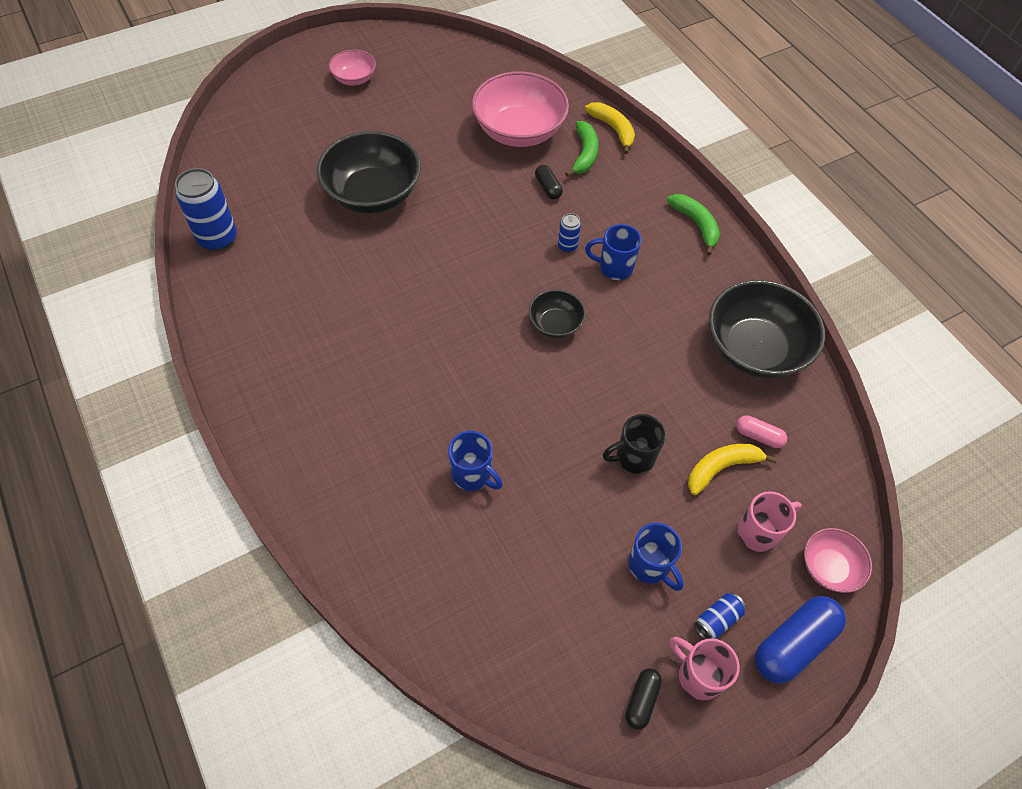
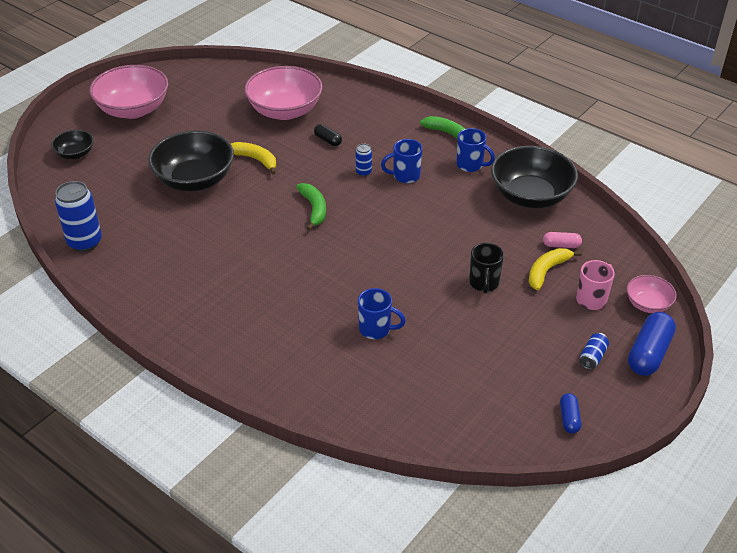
camera: 20 degrees left, 15 degrees down
(354, 79) = (133, 109): pink bowl -> pink bowl, size x1.96
(555, 324) = (382, 221): black bowl -> black bowl (75, 154)
(584, 154) = (342, 112): green banana -> green banana (314, 209)
(613, 129) = (355, 92): yellow banana -> yellow banana (255, 160)
(633, 457) = (484, 283): black mug -> black mug turned 45 degrees counterclockwise
(641, 700) = (569, 418): black capsule -> blue capsule
(650, 566) = (531, 341): blue mug -> blue mug (471, 165)
(698, 675) = (597, 391): pink mug -> none

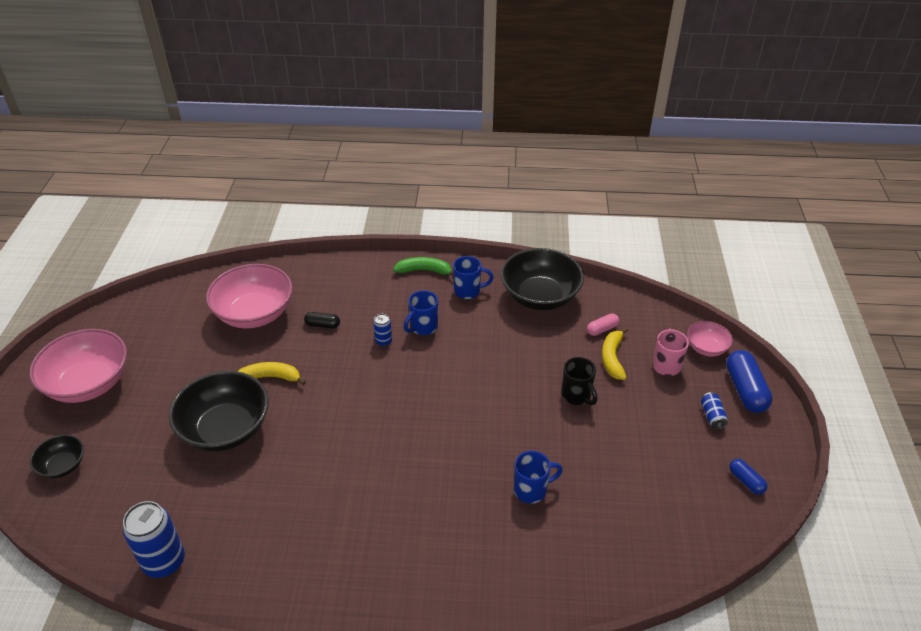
camera: 35 degrees left, 0 degrees up
(314, 209) = (371, 400): green banana -> none

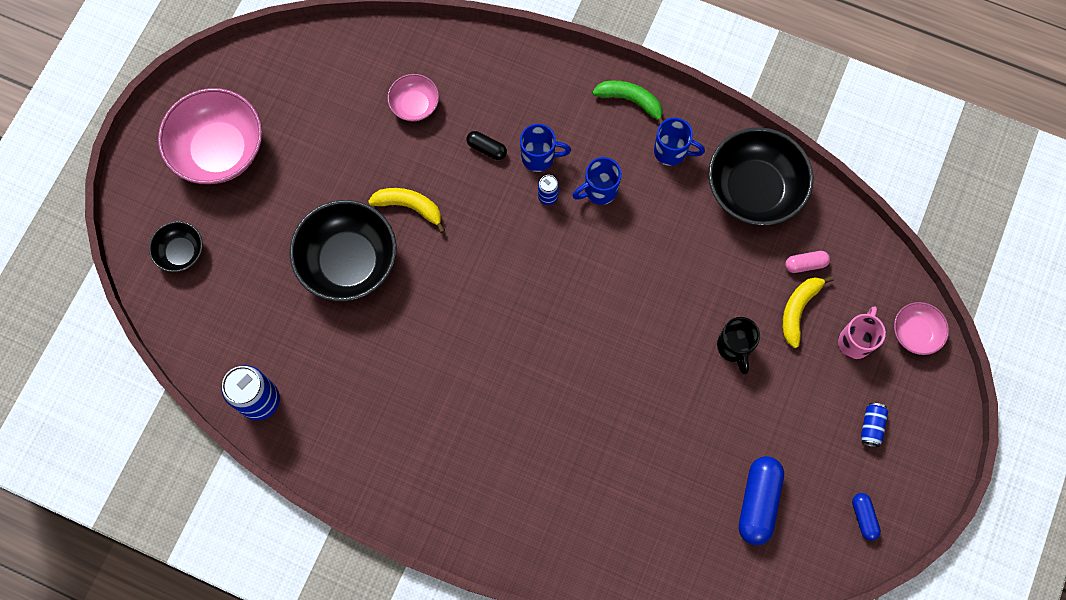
camera: 20 degrees right, 30 degrees up
(254, 313) = (415, 105): pink bowl -> pink bowl, size x0.51
(532, 490) = (636, 447): blue mug -> blue mug (539, 157)
(745, 390) = (927, 406): blue capsule -> blue capsule (758, 502)

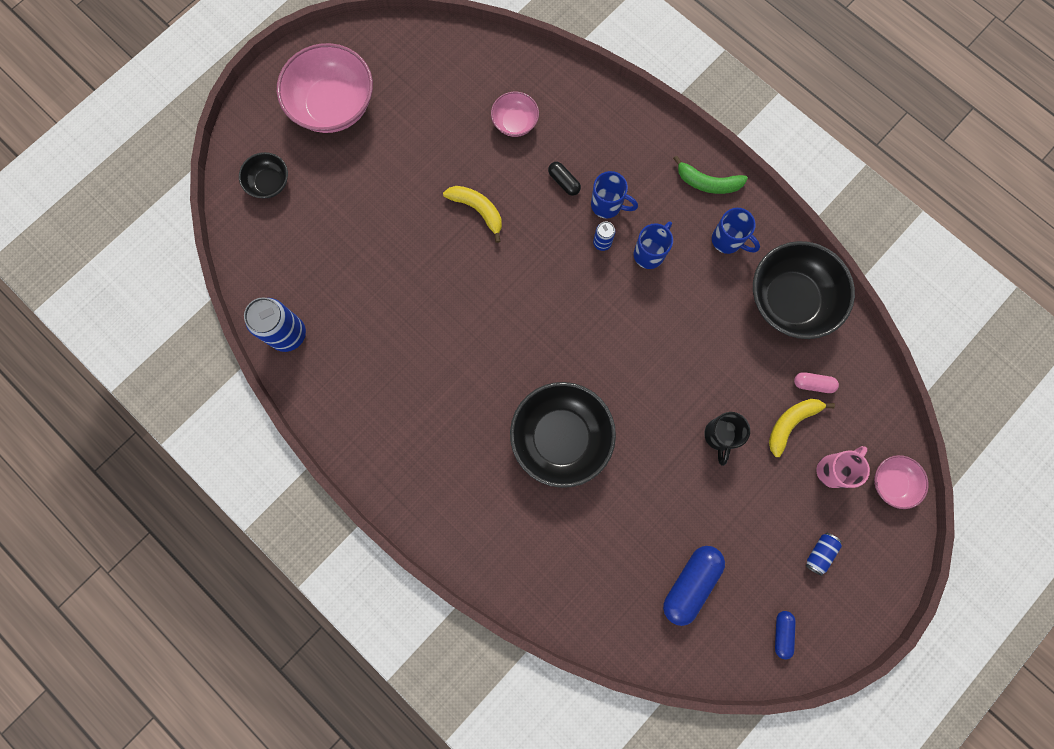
camera: 20 degrees right, 5 degrees up
(348, 261) = (408, 240): black bowl -> black bowl (561, 437)
(599, 191) = (649, 253): blue mug -> blue mug turned 135 degrees clockwise
(631, 101) = (707, 183): green banana -> green banana turned 150 degrees clockwise

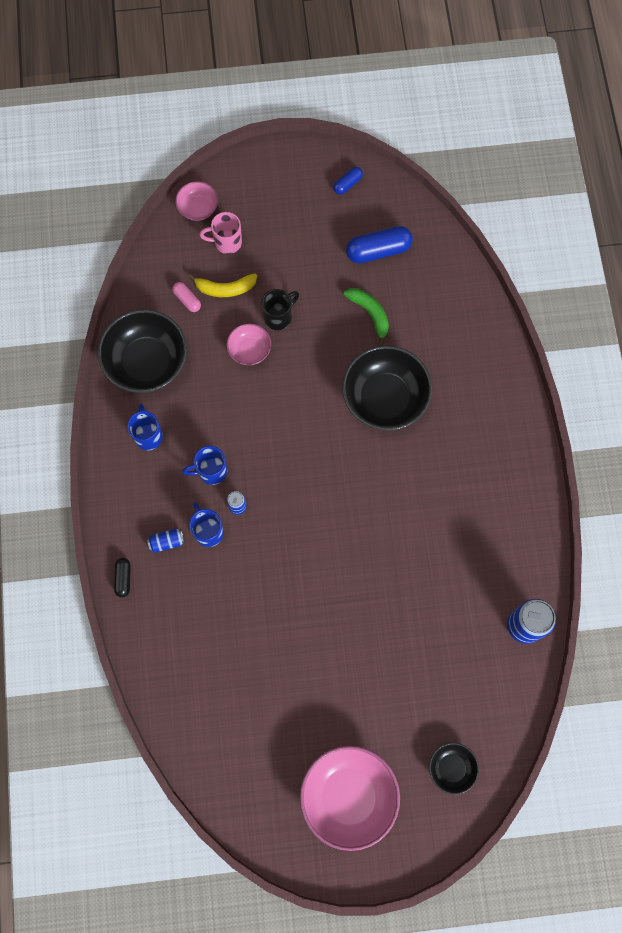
camera: 140 degrees left, 5 degrees down
(478, 210) = (306, 607): yellow banana -> none
(515, 122) = (217, 656): pink bowl -> pink bowl (249, 350)
(564, 182) = (223, 576): black capsule -> black capsule (123, 578)
(707, 183) = (121, 488): green banana -> green banana (370, 314)
(819, 553) = (282, 206): blue can -> blue can (166, 542)

